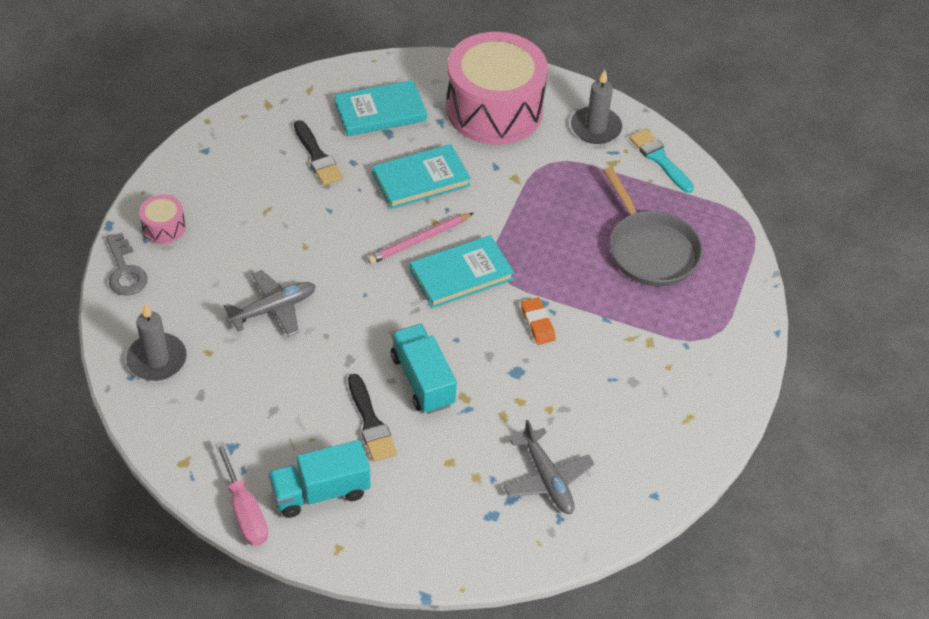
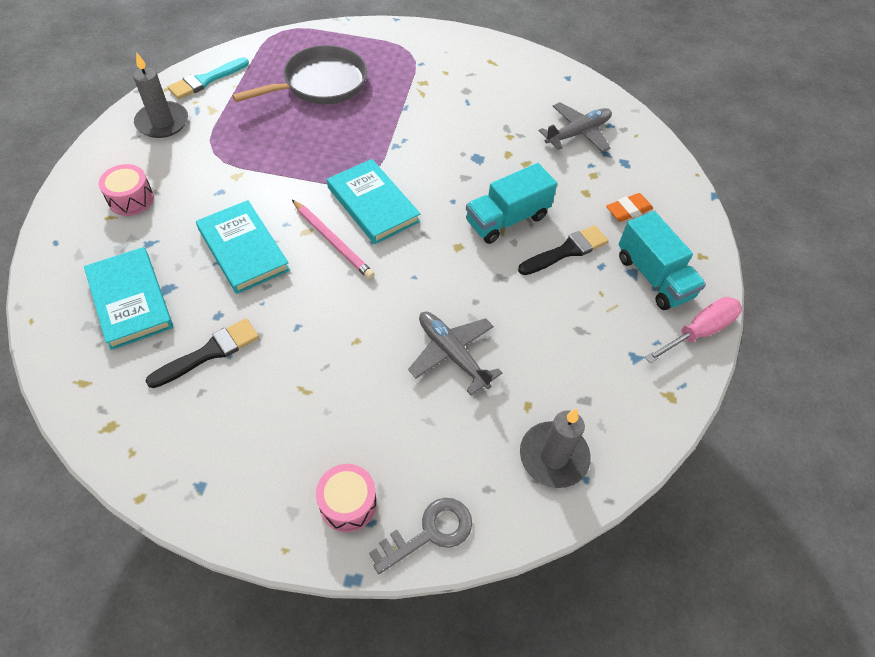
camera: 100 degrees left, 5 degrees up
(494, 109) = (131, 199): pink drum -> pink drum, size x0.40
(537, 323) = (420, 148): orange eraser -> orange eraser (628, 210)

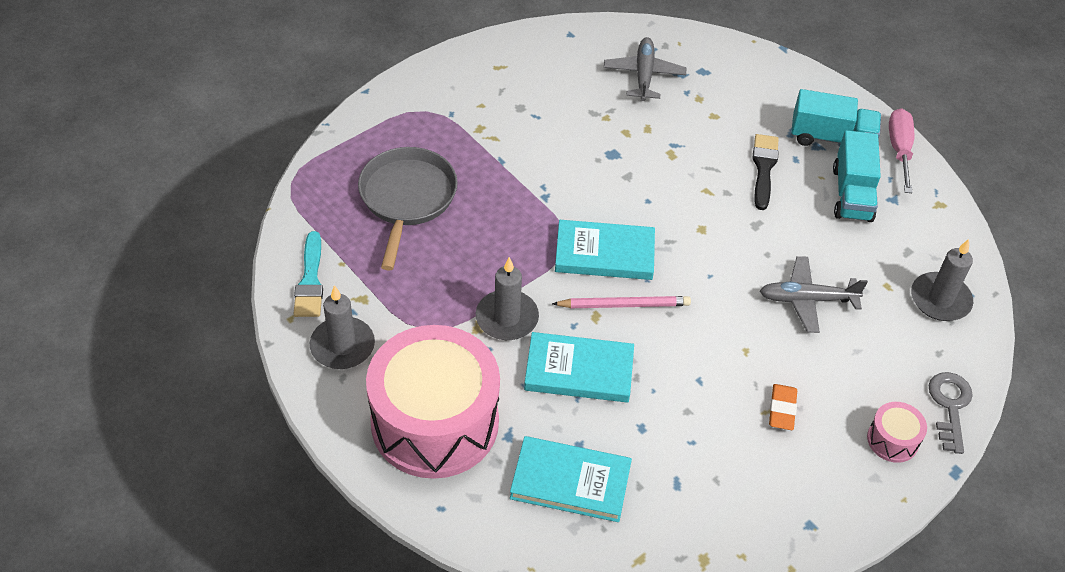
camera: 50 degrees left, 5 degrees down
(131, 199) = (435, 422): pink drum -> pink drum, size x2.48
(209, 352) = (679, 453): black brush -> none
(259, 185) = (507, 318): none -> grey candle
(507, 219) = (699, 181): turquoise truck -> turquoise truck (852, 194)
(628, 210) = (754, 105): orange eraser -> orange eraser (782, 409)

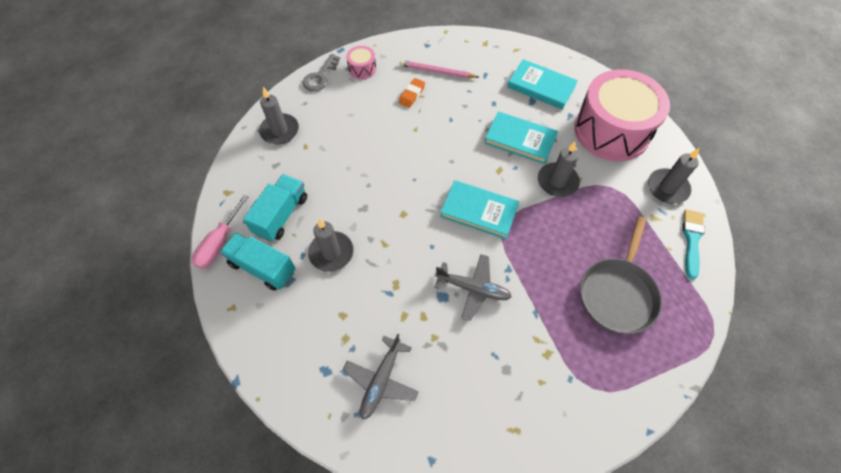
camera: 160 degrees left, 10 degrees up
(624, 304) = (478, 173): pink pencil -> pink pencil (437, 71)
(764, 168) = (331, 253): black brush -> grey candle
(807, 299) = (361, 149): grey plane -> grey plane (473, 289)

